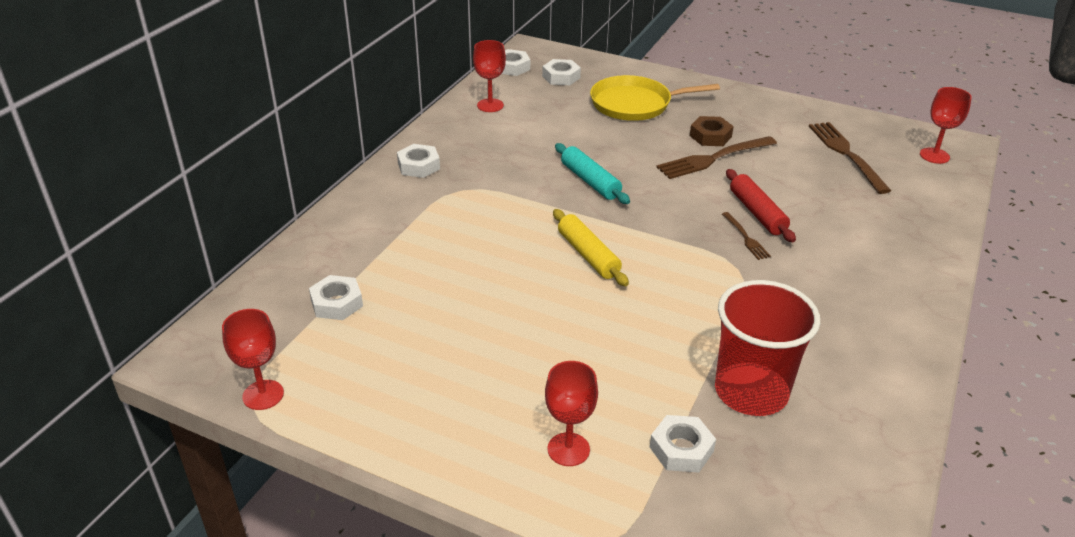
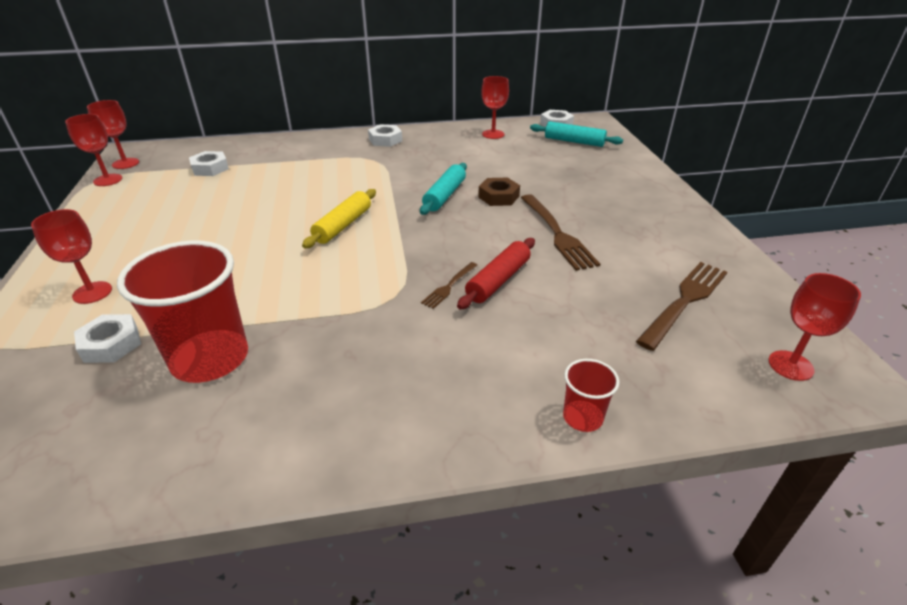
camera: 55 degrees right, 0 degrees up
(223, 370) = (125, 163): none -> red goblet
(561, 77) = (574, 141): white nut -> turquoise rolling pin
(635, 104) = (585, 177): yellow pan -> none
(710, 136) = (591, 221): brown nut -> brown nut (498, 197)
(713, 158) = (557, 233): brown fork -> brown fork turned 135 degrees counterclockwise
(933, 247) = (582, 417): none -> red cup

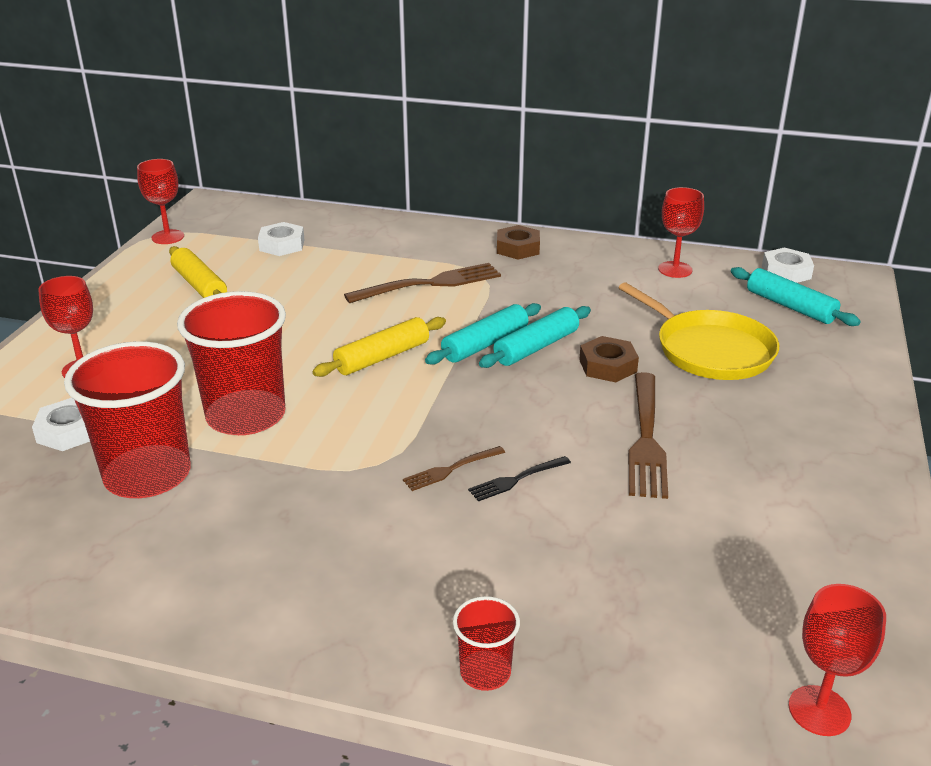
camera: 25 degrees right, 5 degrees down
(125, 163) = (197, 219): red goblet -> none
(160, 208) = (200, 285): none -> yellow rolling pin
(265, 291) = (246, 416): none -> red cup
(385, 140) = (518, 248): white nut -> brown nut
(409, 201) = (485, 344): none -> turquoise rolling pin
(498, 280) = (517, 479): red rolling pin -> black fork
(550, 174) = (709, 350): none -> yellow pan
(684, 301) = (746, 580): brown fork -> brown fork (429, 284)

